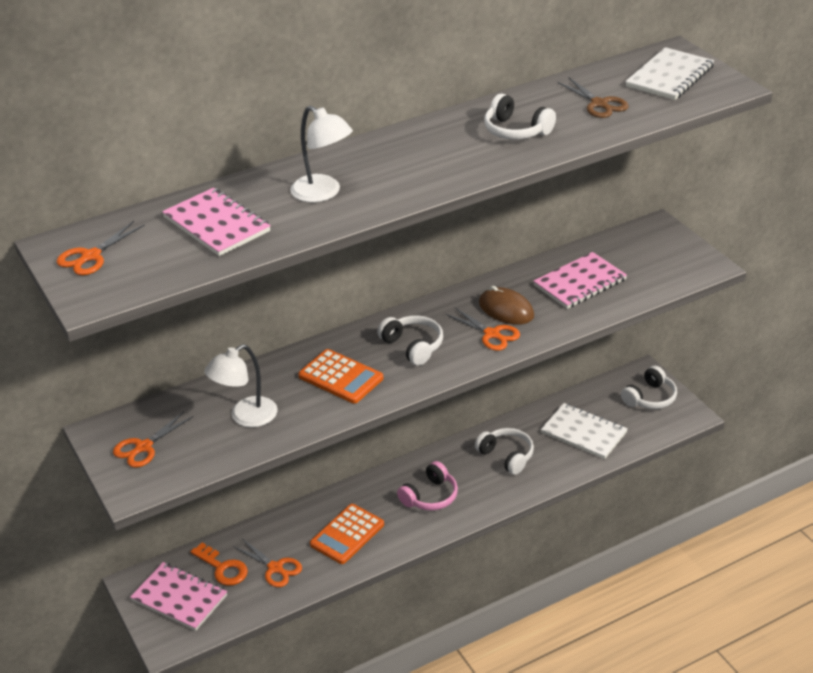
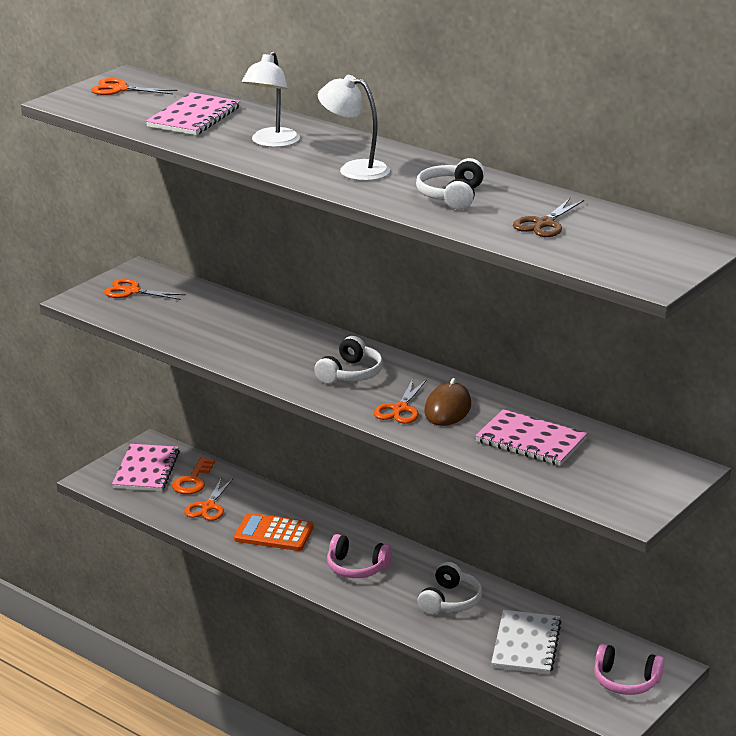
camera: 65 degrees right, 10 degrees down
(245, 417) = (195, 322): white lamp -> white lamp (354, 169)
(341, 377) = (279, 350): orange calculator -> none
(650, 398) = (625, 681): white headphones -> pink headphones
(670, 76) = (643, 249): white notebook -> none

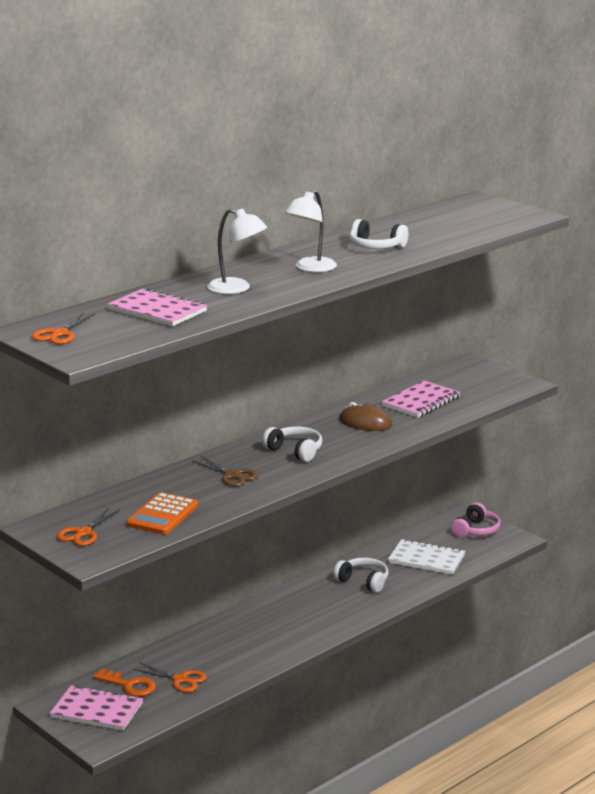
camera: 80 degrees left, 5 degrees down
(273, 533) = (238, 649): orange calculator -> orange calculator (162, 515)
(356, 567) = (305, 616): pink headphones -> none
(400, 409) = (361, 438): orange scissors -> none
(544, 224) = (435, 229): brown scissors -> brown scissors (232, 476)

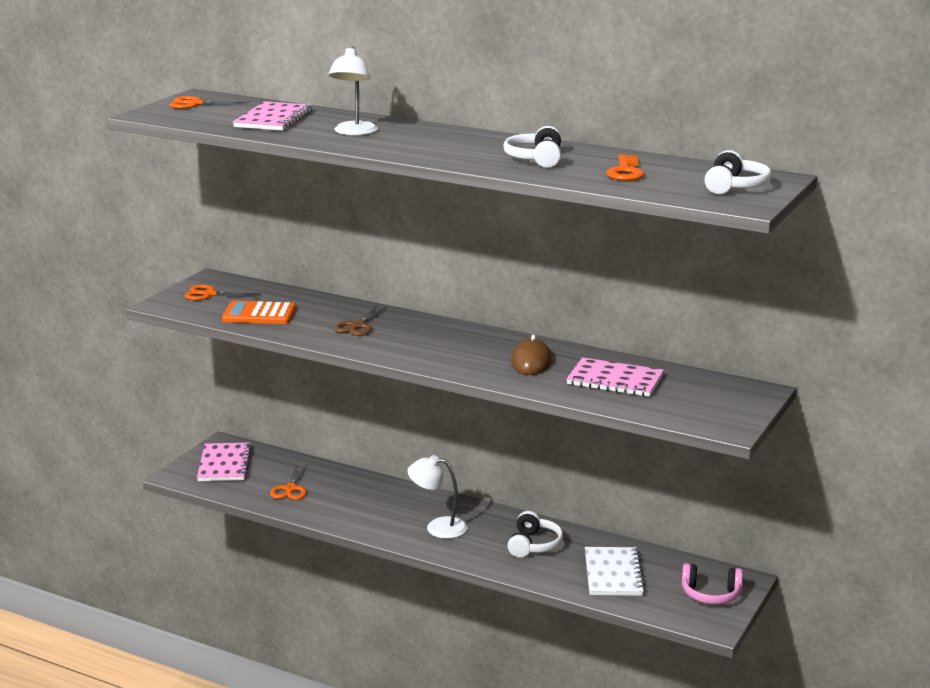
camera: 70 degrees right, 0 degrees up
(130, 685) = (270, 469): orange key -> orange key (625, 172)
(295, 451) = (433, 342): white headphones -> white headphones (735, 186)
(310, 268) = (438, 146): white lamp -> white lamp (438, 527)

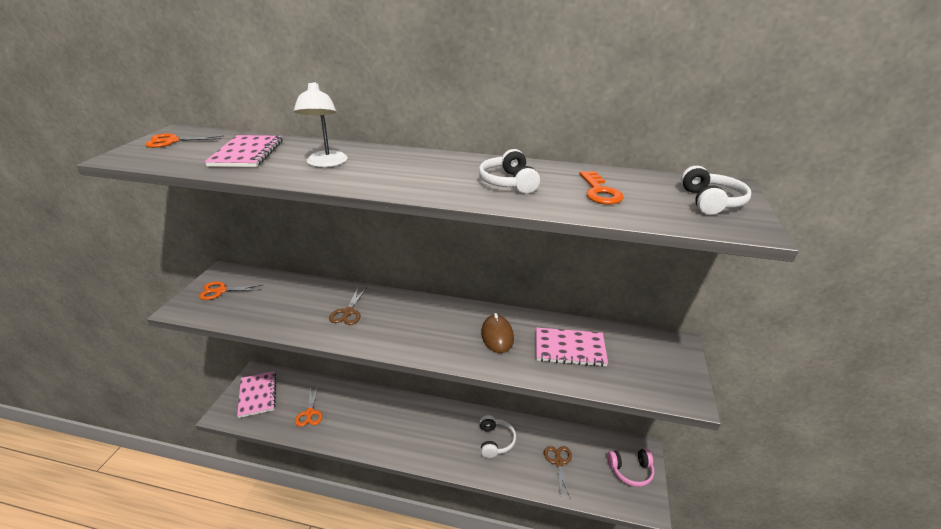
camera: 15 degrees left, 10 degrees up
(259, 314) = (264, 309): orange calculator -> none
(438, 527) = (424, 435): white lamp -> none
(613, 574) = (558, 462): white notebook -> brown scissors

